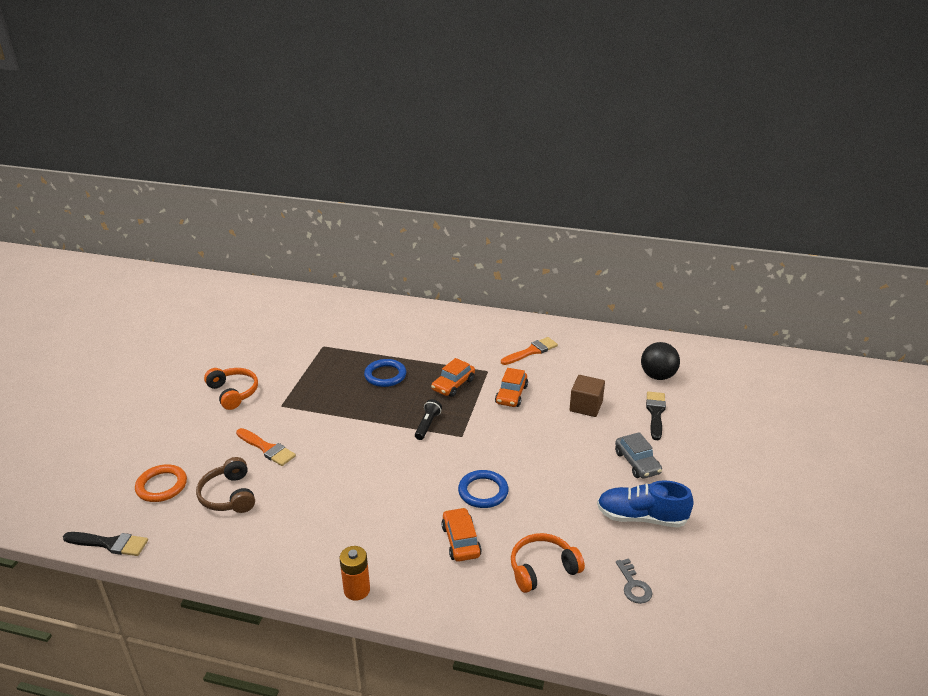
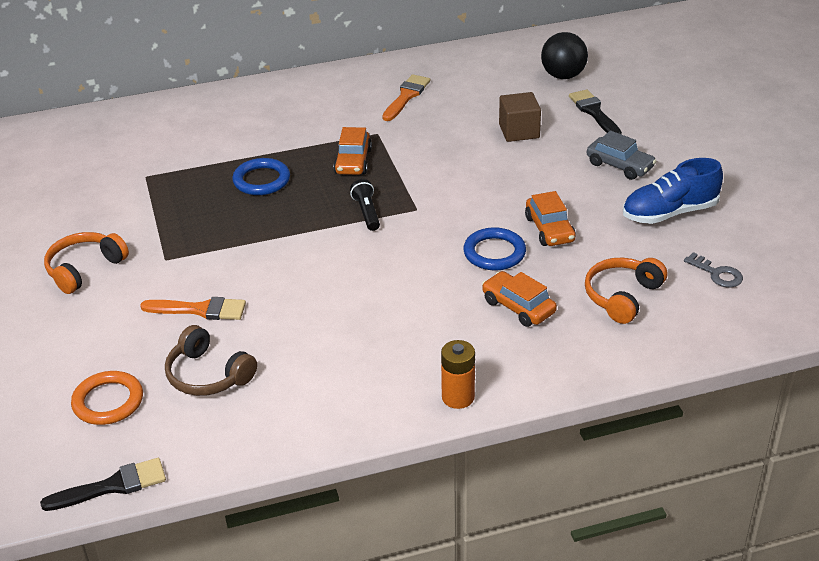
camera: 30 degrees left, 5 degrees up
(233, 393) = (84, 269): orange headphones -> orange headphones turned 75 degrees counterclockwise
(511, 395) = (429, 148): orange car -> orange car (549, 229)

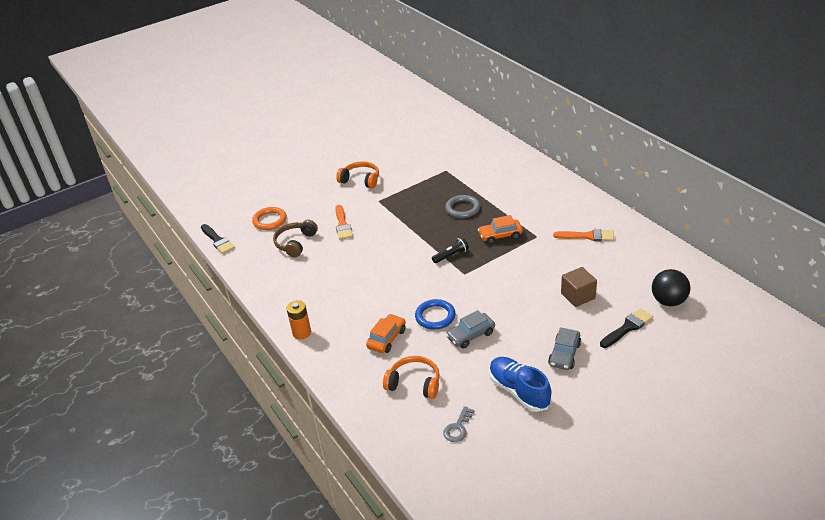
camera: 75 degrees right, 0 degrees up
(261, 180) = (462, 208): blue ring -> grey ring
(549, 229) = (470, 335): orange car -> grey car

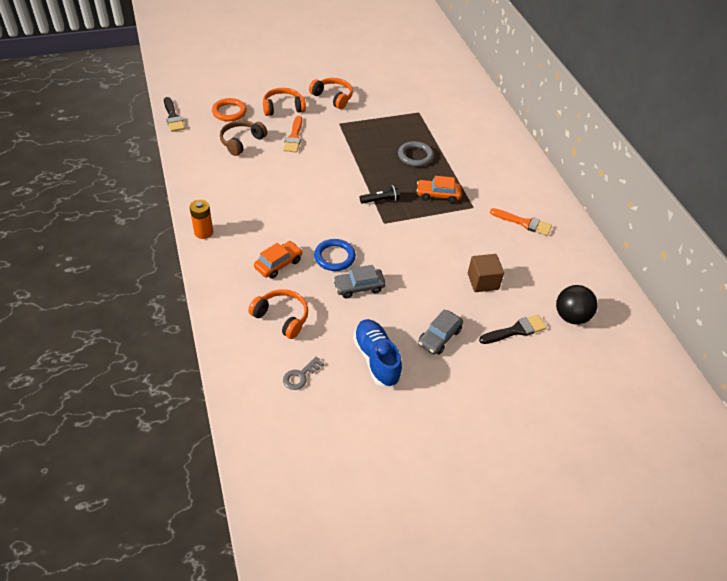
camera: 10 degrees right, 10 degrees up
(319, 202) = (283, 108): none -> orange headphones

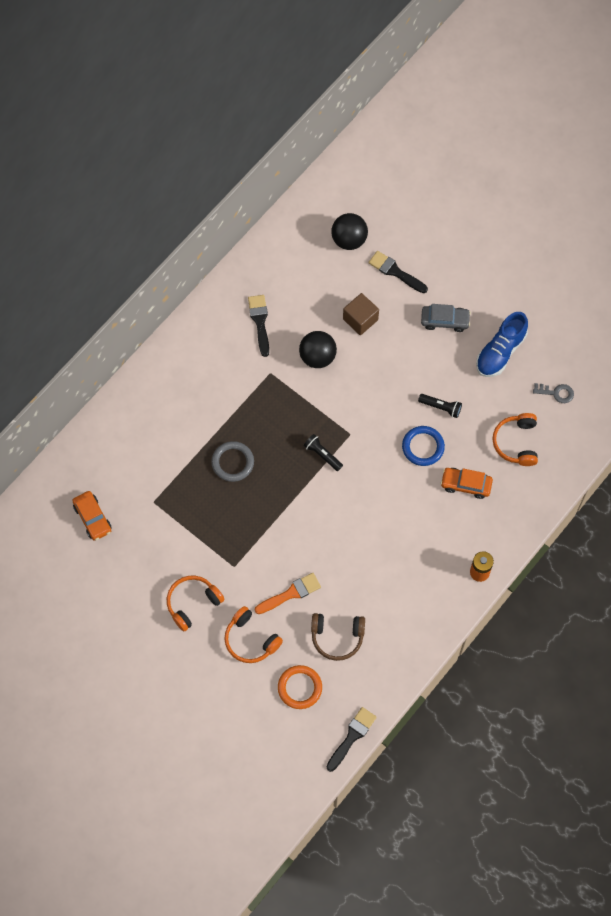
camera: 120 degrees left, 20 degrees up
(333, 97) = (192, 603): orange headphones -> orange headphones turned 45 degrees clockwise
(359, 287) = (441, 407): grey car -> black flashlight
(438, 195) = (276, 411): orange car -> orange car (92, 518)
(467, 239) = (317, 357): none -> black ball
(524, 223) = (260, 322): orange brush -> black brush

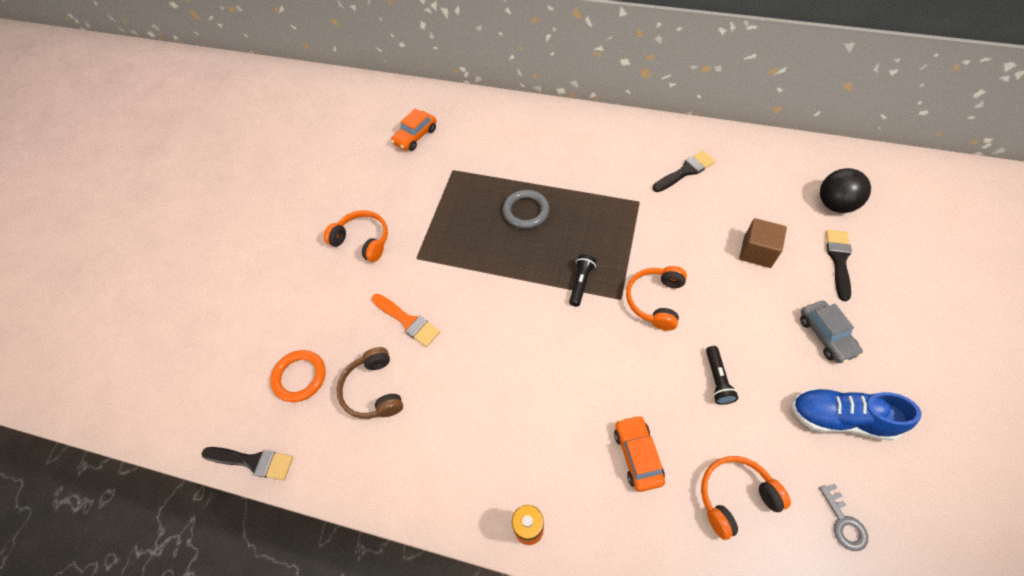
camera: 70 degrees right, 10 degrees down
(250, 640) = (341, 306): orange headphones -> orange headphones (655, 300)
(317, 357) = (685, 232): black ball -> none
(423, 447) = (654, 381): blue ring -> none

